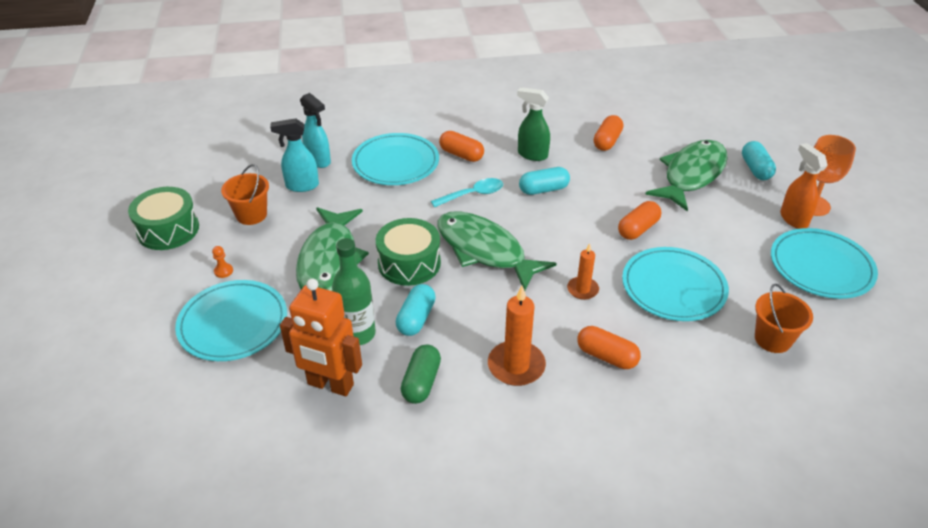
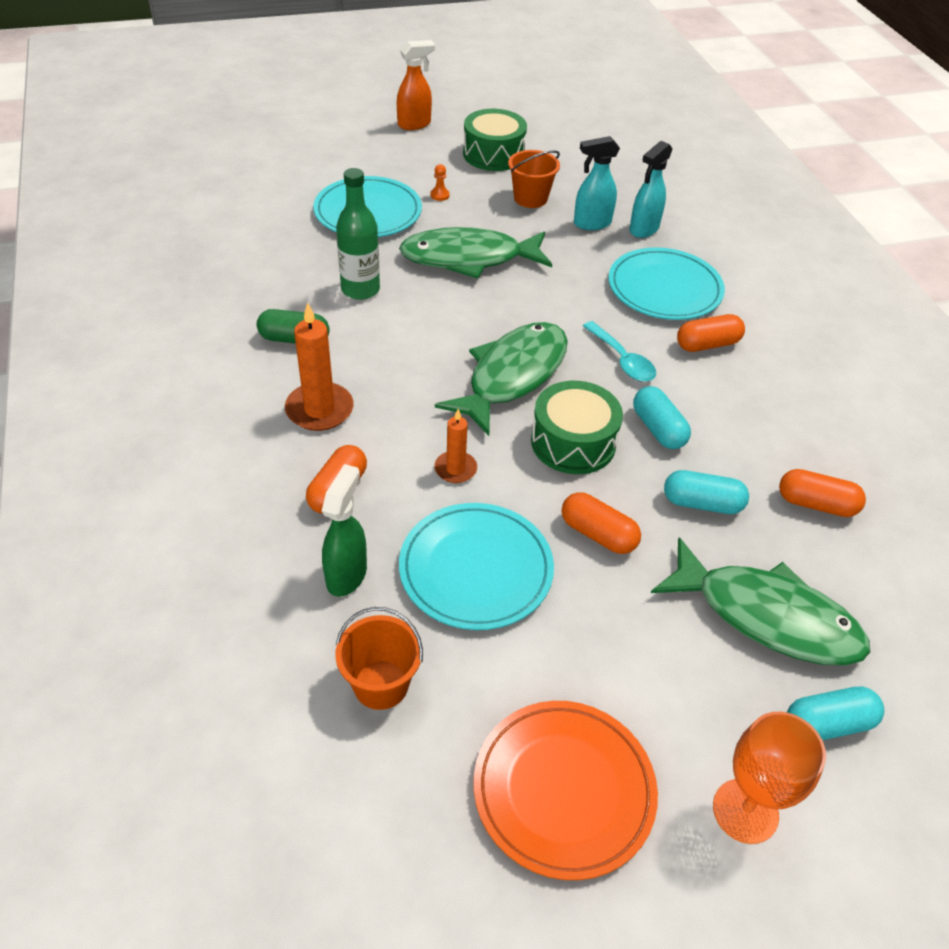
camera: 80 degrees right, 5 degrees up
(301, 186) = (591, 223): turquoise spray bottle -> turquoise spray bottle turned 90 degrees counterclockwise
(330, 385) = (291, 280): orange robot -> none
(409, 263) = (476, 315): green drum -> green drum (573, 442)
(416, 318) = (387, 328): turquoise capsule -> turquoise capsule (702, 503)
(461, 155) = (707, 344): orange capsule -> orange capsule turned 45 degrees clockwise
(532, 155) = (738, 415): green spray bottle -> green spray bottle (347, 574)
(793, 219) = (690, 766): orange spray bottle -> orange spray bottle (415, 124)
(821, 267) = (563, 790): turquoise plate -> orange plate

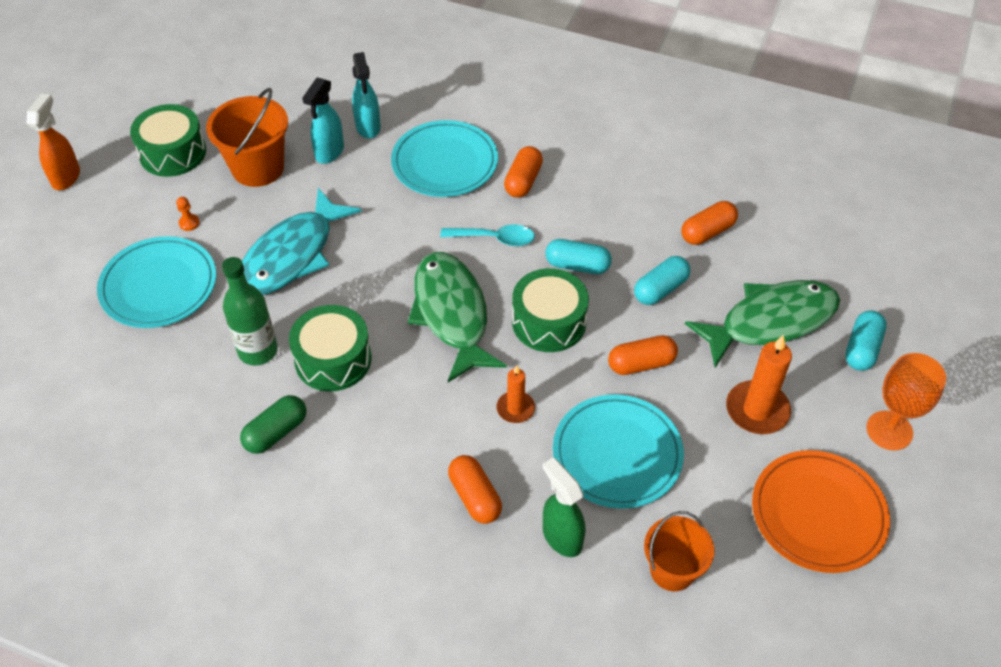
camera: 50 degrees left, 5 degrees up
(319, 410) = (377, 461): orange candle -> orange candle (757, 410)
(393, 332) = (333, 359): none -> green drum
(469, 258) = (292, 255): green fish -> turquoise fish
(530, 198) = (258, 168): orange bucket -> orange bucket, size x1.50

